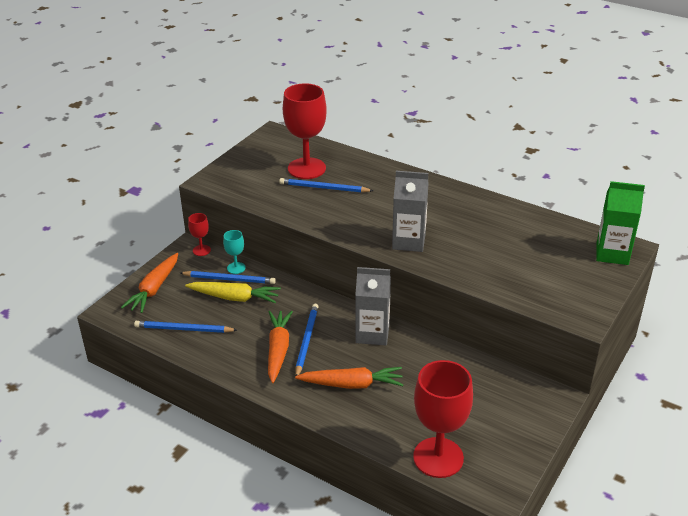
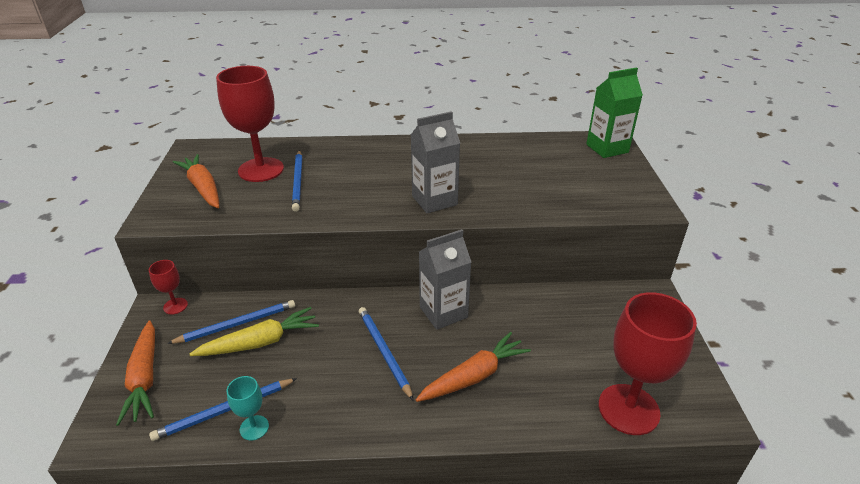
camera: 35 degrees left, 0 degrees up
(236, 268) = (235, 308): turquoise goblet -> turquoise goblet (254, 428)
(278, 350) = (362, 378): orange carrot -> orange carrot (203, 188)
(324, 188) = (298, 182): blue pencil -> blue pencil turned 75 degrees counterclockwise

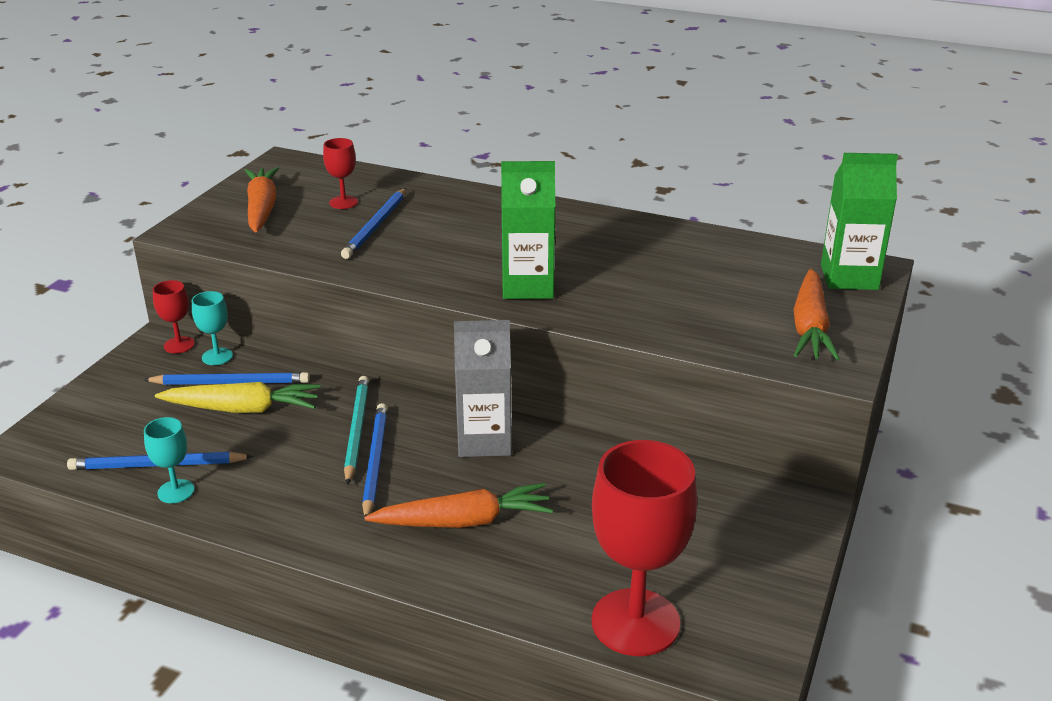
camera: 25 degrees right, 5 degrees down
(144, 378) = (100, 409): orange carrot -> orange carrot (810, 327)
(212, 306) = (217, 356): none -> turquoise goblet
(261, 170) = (343, 202): red goblet -> red goblet, size x0.46
(354, 333) = (356, 431): none -> turquoise pencil
(434, 200) = (527, 286): grey carton -> green carton

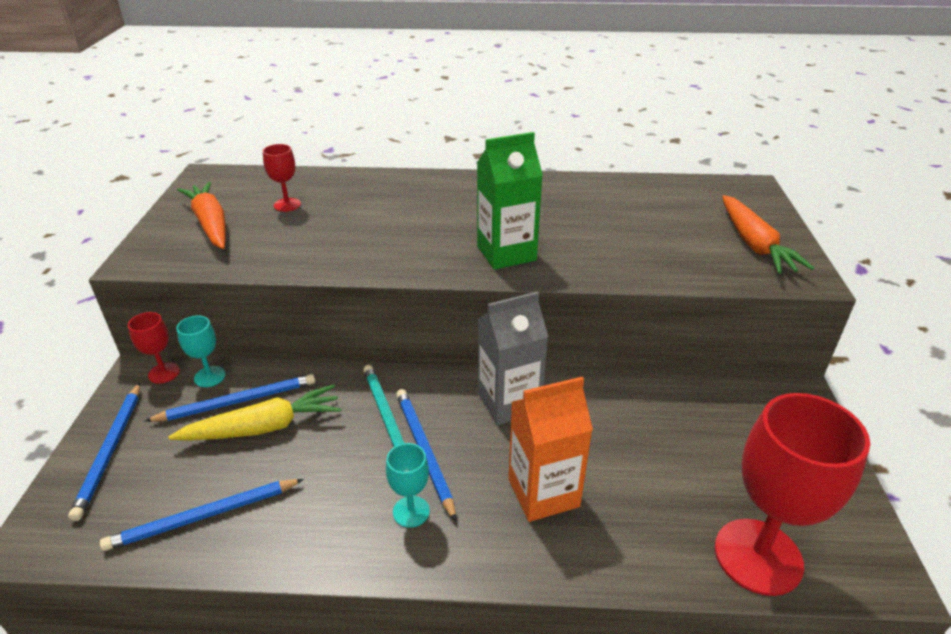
camera: 20 degrees left, 5 degrees up
(176, 491) = (239, 543): turquoise goblet -> turquoise goblet (411, 511)
(376, 226) = (332, 221): blue pencil -> blue pencil (111, 450)
(464, 521) = (543, 493): orange carrot -> orange carton
(849, 277) = (744, 197): green carton -> none

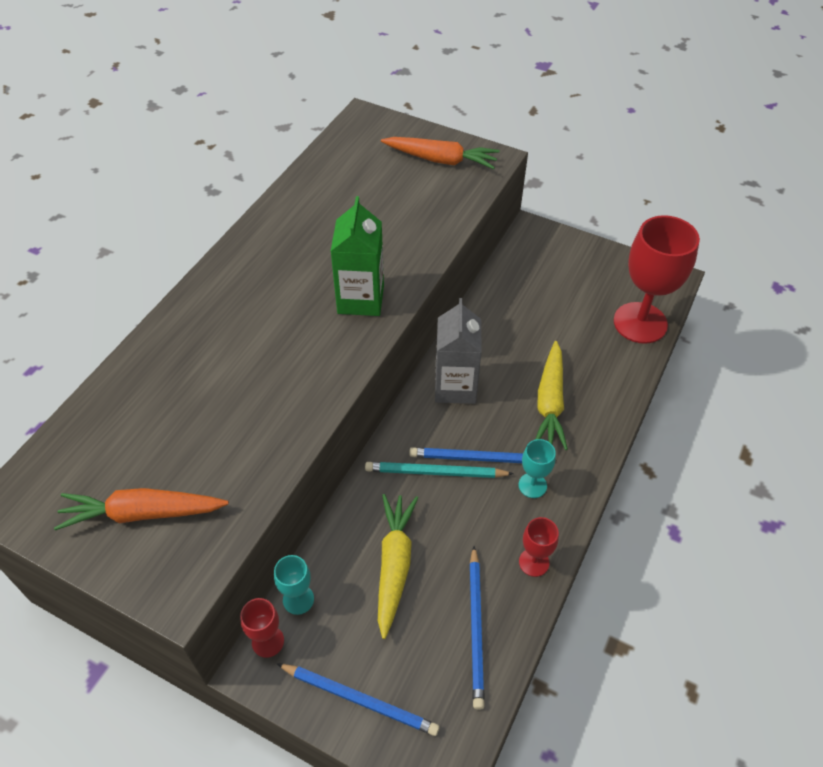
camera: 65 degrees left, 15 degrees up
(237, 401) = (348, 581): blue pencil -> none
(287, 205) = (152, 435): red goblet -> red goblet (534, 562)
(543, 493) = (550, 403): orange carton -> yellow carrot

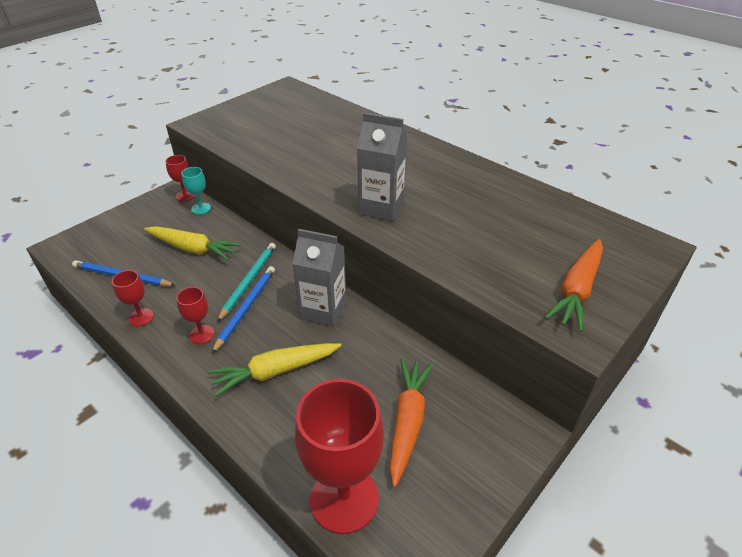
camera: 105 degrees right, 10 degrees down
(142, 513) = (252, 116): orange carrot -> orange carrot (408, 421)
(359, 699) = (125, 222): blue pencil -> none
(360, 299) = (381, 207): green carton -> grey carton
(532, 485) = (202, 334): turquoise goblet -> red goblet
(550, 403) = (275, 371): yellow carrot -> yellow carrot turned 45 degrees counterclockwise

